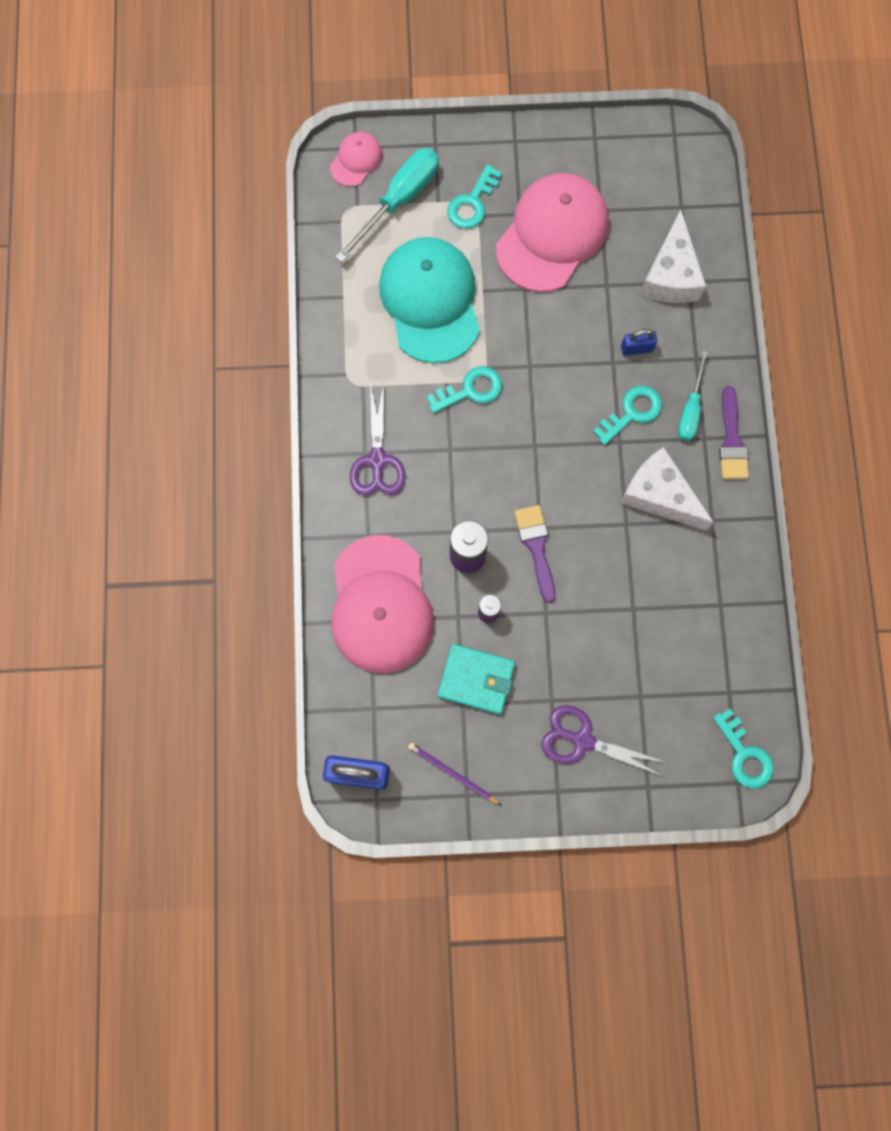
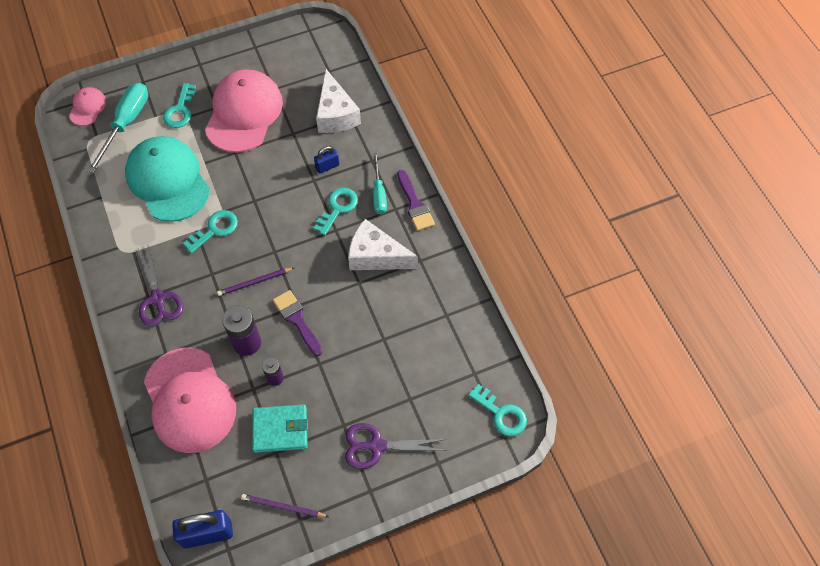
camera: 20 degrees left, 15 degrees down
(499, 479) = (254, 282): none -> purple pencil

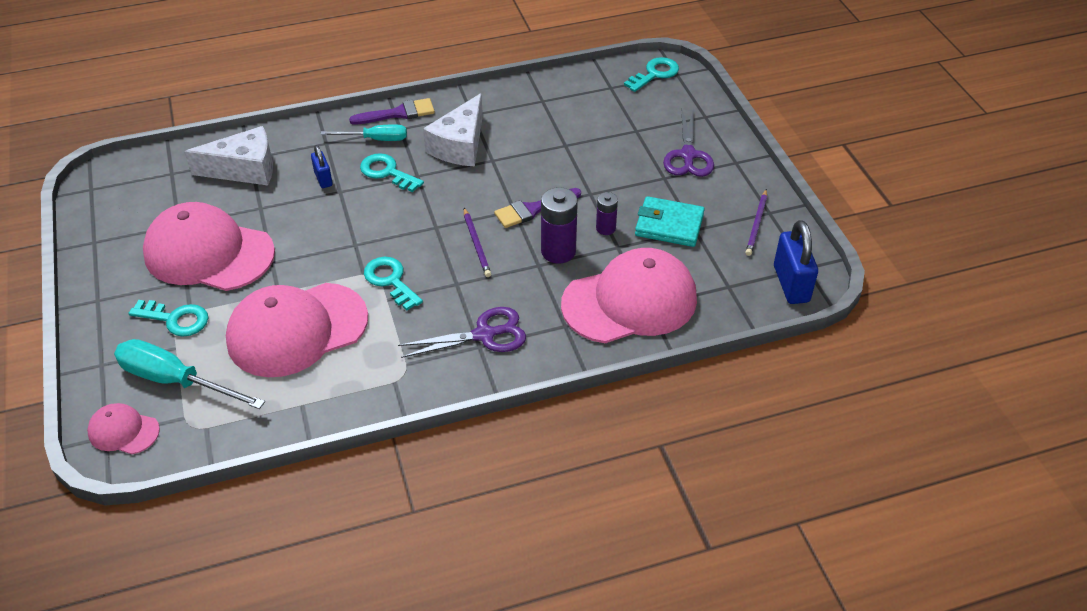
camera: 85 degrees left, 15 degrees down
(168, 180) = (297, 330): turquoise cap -> pink cap
(280, 430) = (669, 225): turquoise wallet -> turquoise wallet turned 75 degrees counterclockwise

